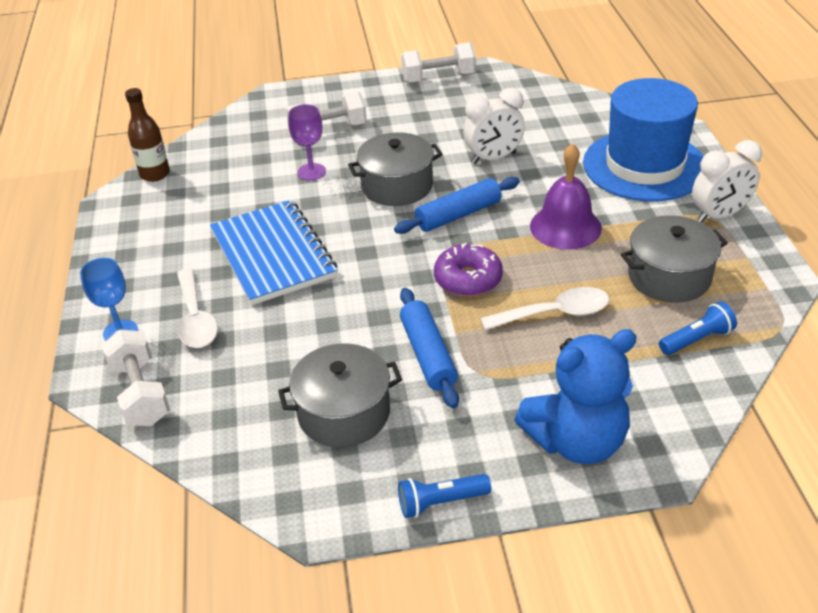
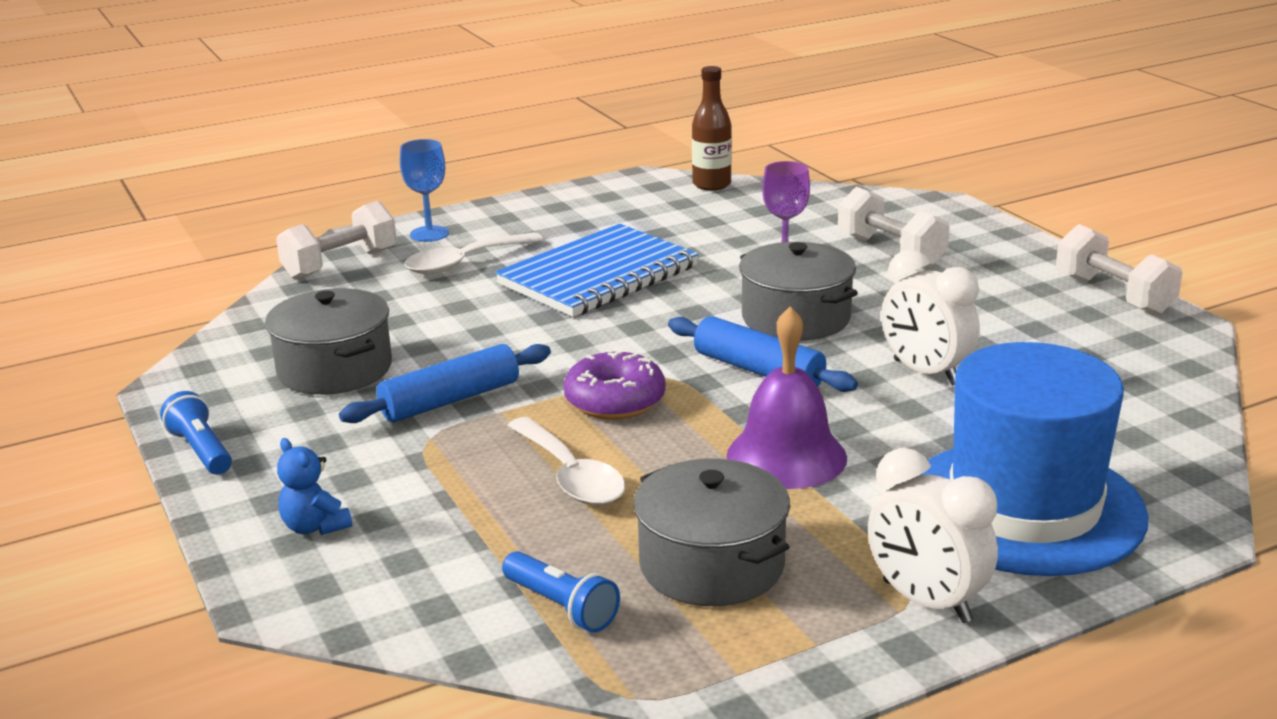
camera: 70 degrees right, 15 degrees down
(576, 441) = (315, 527): blue teddy bear -> blue teddy bear, size x0.45

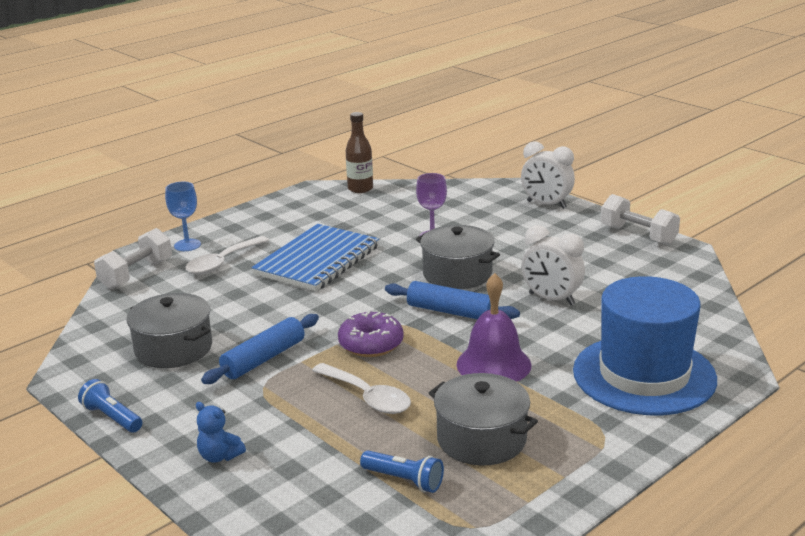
camera: 15 degrees left, 0 degrees up
(890, 251) = (495, 222): white dumbbell -> none
(926, 602) = (614, 440): white clock -> white clock (546, 205)

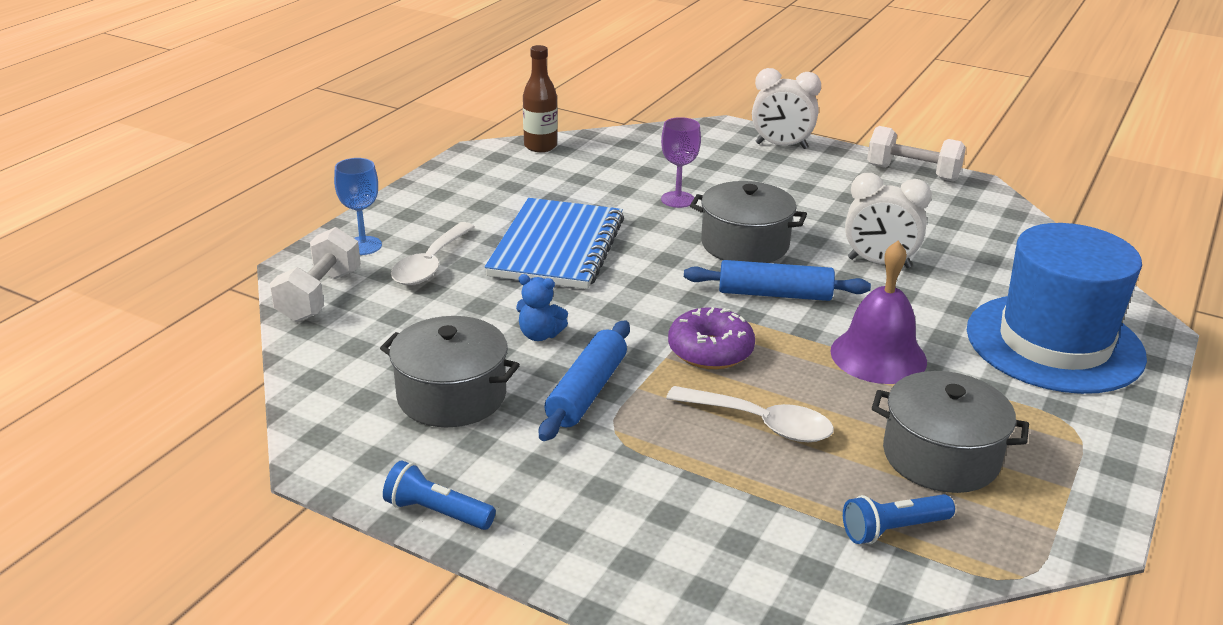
camera: 20 degrees left, 5 degrees up
(219, 456) = (631, 542): blue teddy bear -> blue teddy bear (540, 335)
(404, 480) = (893, 530): blue flashlight -> blue flashlight turned 150 degrees clockwise

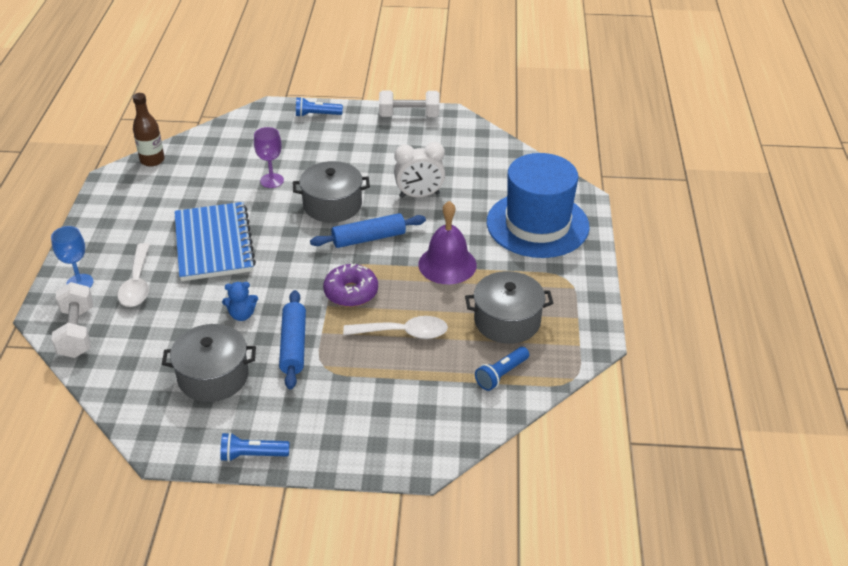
camera: 25 degrees left, 10 degrees up
(781, 146) = (316, 115): white clock -> blue flashlight

